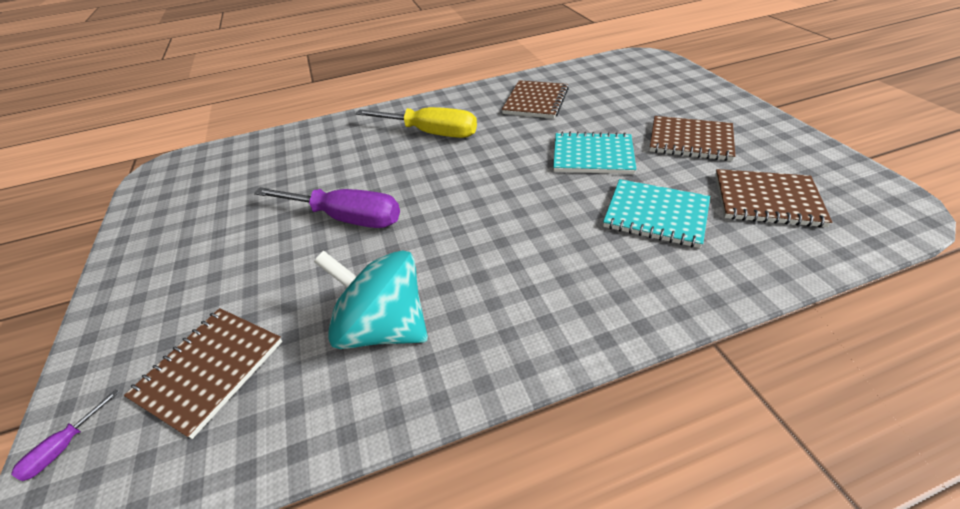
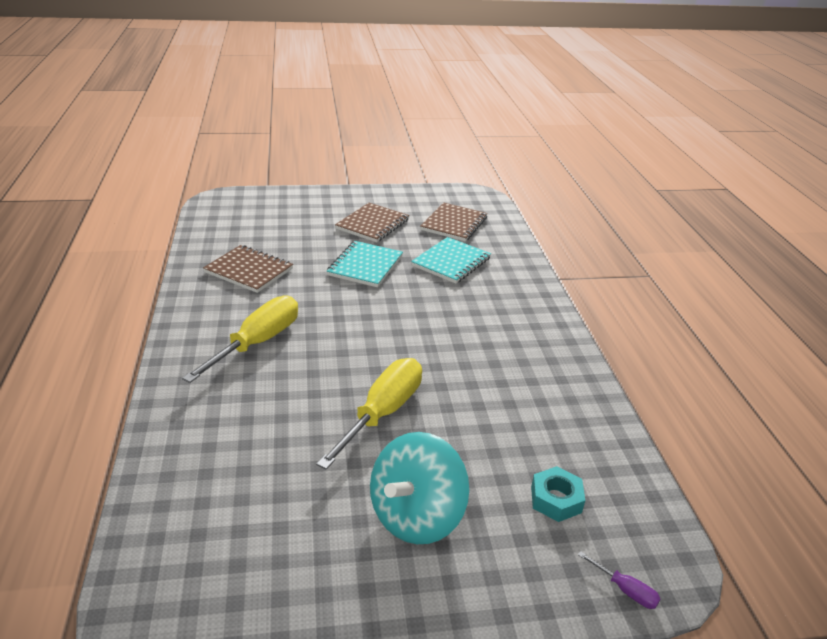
camera: 85 degrees left, 10 degrees down
(210, 369) = (556, 499): brown notebook -> turquoise nut
(346, 218) = (382, 413): purple screwdriver -> yellow screwdriver
(384, 327) = (528, 396): turquoise spinning top -> turquoise spinning top (416, 516)

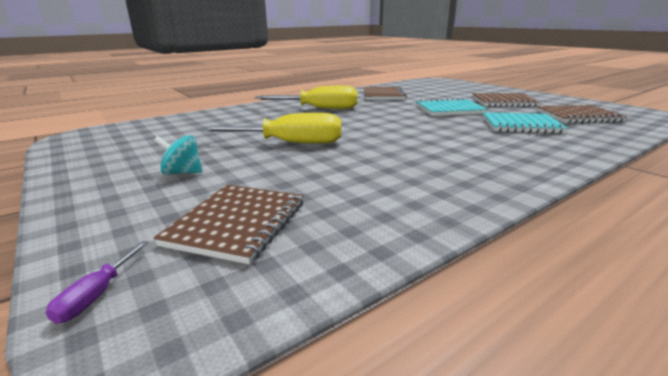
camera: 65 degrees right, 10 degrees down
(416, 516) = (182, 172): turquoise spinning top -> turquoise spinning top, size x0.51
(556, 499) = (237, 223): turquoise nut -> brown notebook

